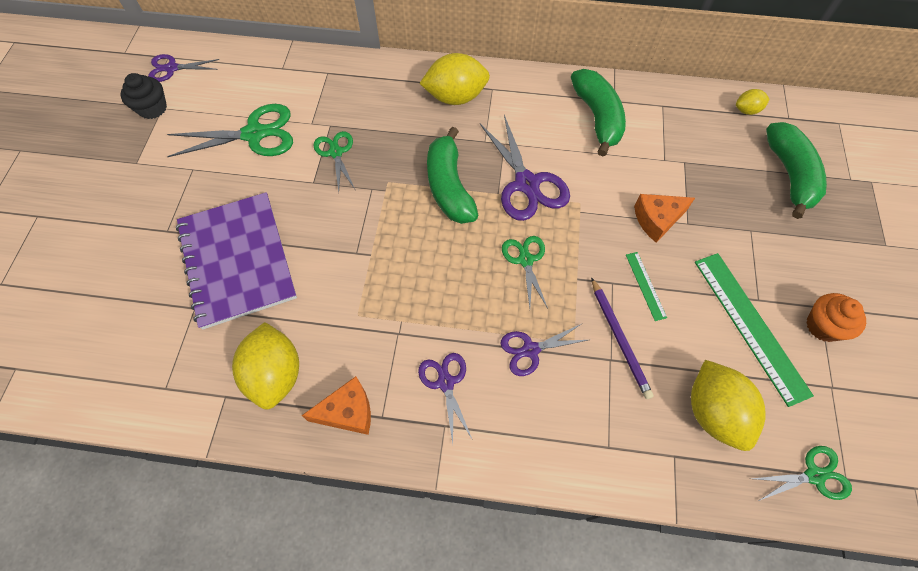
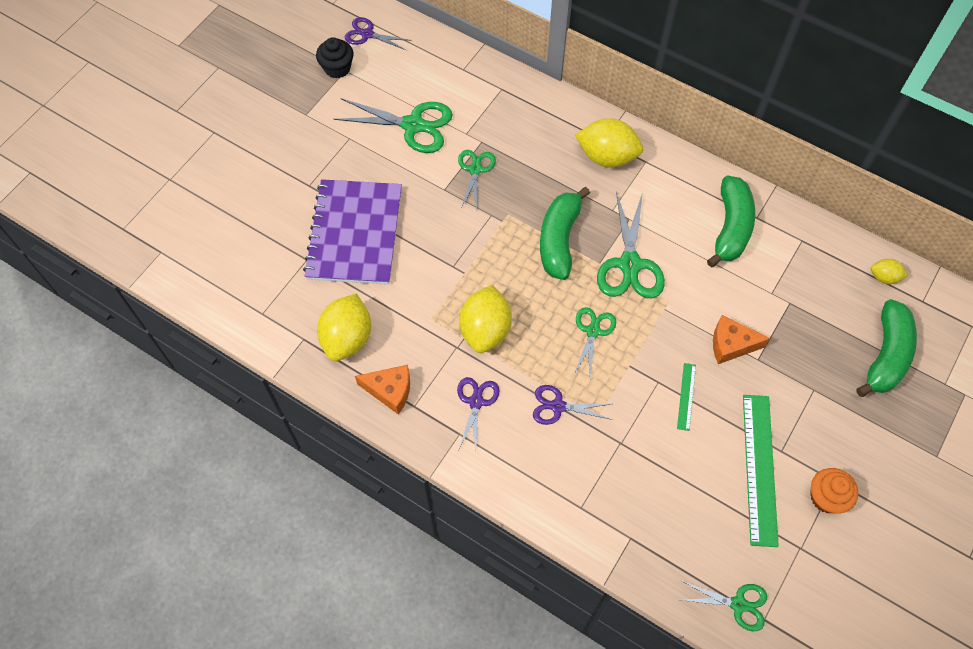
camera: 25 degrees right, 0 degrees up
(527, 184) = (630, 264): purple scissors -> green scissors
(619, 339) = (638, 430): purple pencil -> none
(713, 412) = (683, 521): yellow lemon -> yellow lemon (485, 330)

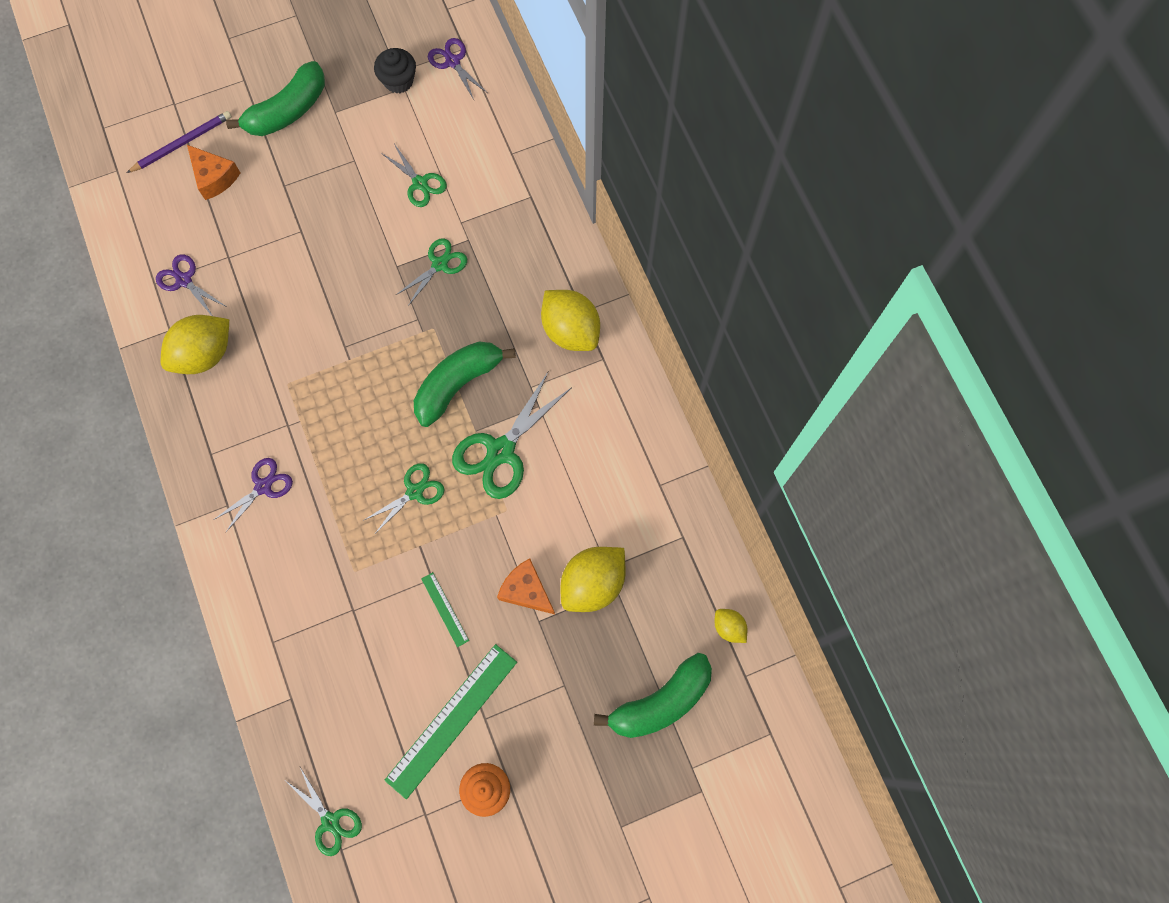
camera: 35 degrees right, 10 degrees up
(200, 202) = (182, 143): none -> purple pencil
(355, 233) = (286, 258): purple notebook -> none
(390, 390) = (202, 426): orange cheese -> orange cheese (214, 177)
(413, 125) = (420, 183): green scissors -> green scissors, size x0.59
(485, 330) = (323, 426): yellow lemon -> yellow lemon (593, 583)
(558, 406) = (327, 539): purple scissors -> purple scissors (184, 280)
(686, 396) = (444, 609): green ruler -> green ruler turned 75 degrees counterclockwise
(730, 228) = (625, 478): green banana -> green banana (287, 111)

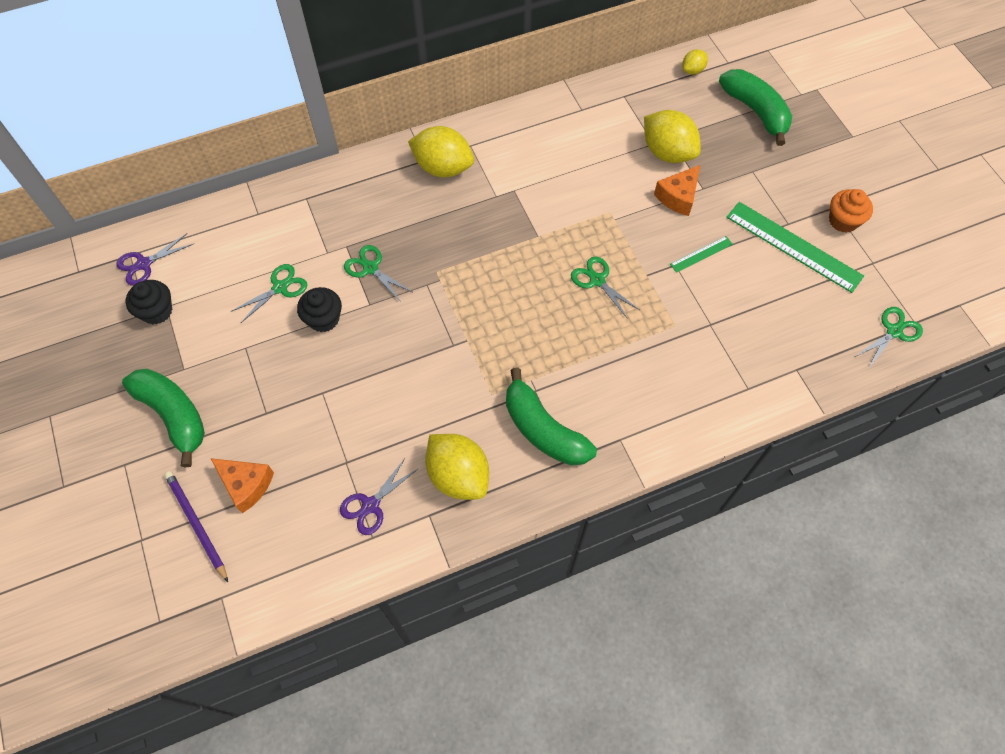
camera: 90 degrees left, 10 degrees down
(214, 177) = (246, 485): orange cheese -> orange cheese turned 75 degrees clockwise
(263, 486) = (599, 408): purple scissors -> none
(381, 225) = (324, 319): none -> black cupcake
(458, 384) = (493, 250): green banana -> green banana (543, 429)
(501, 451) = (556, 216): green scissors -> none
(570, 330) = (443, 168): yellow lemon -> yellow lemon turned 60 degrees clockwise

